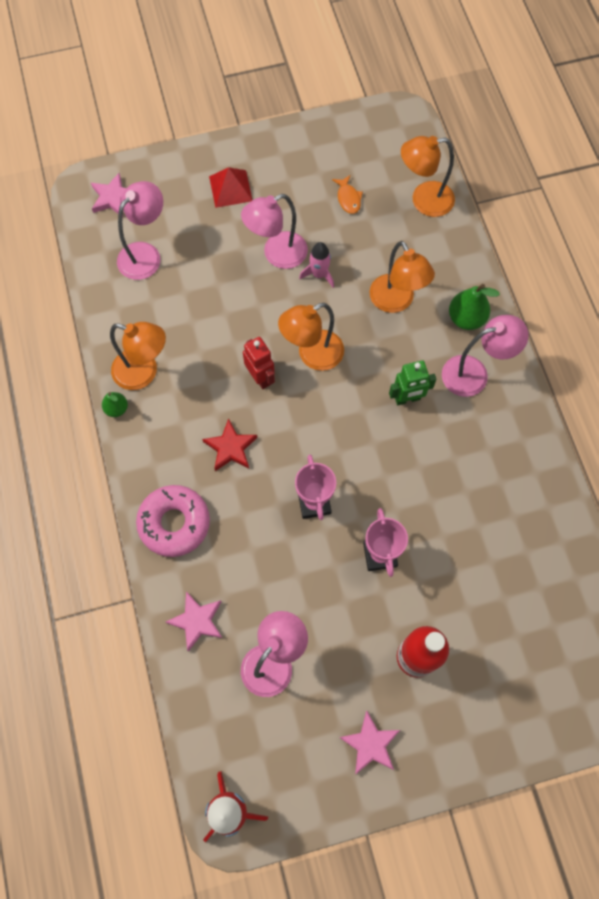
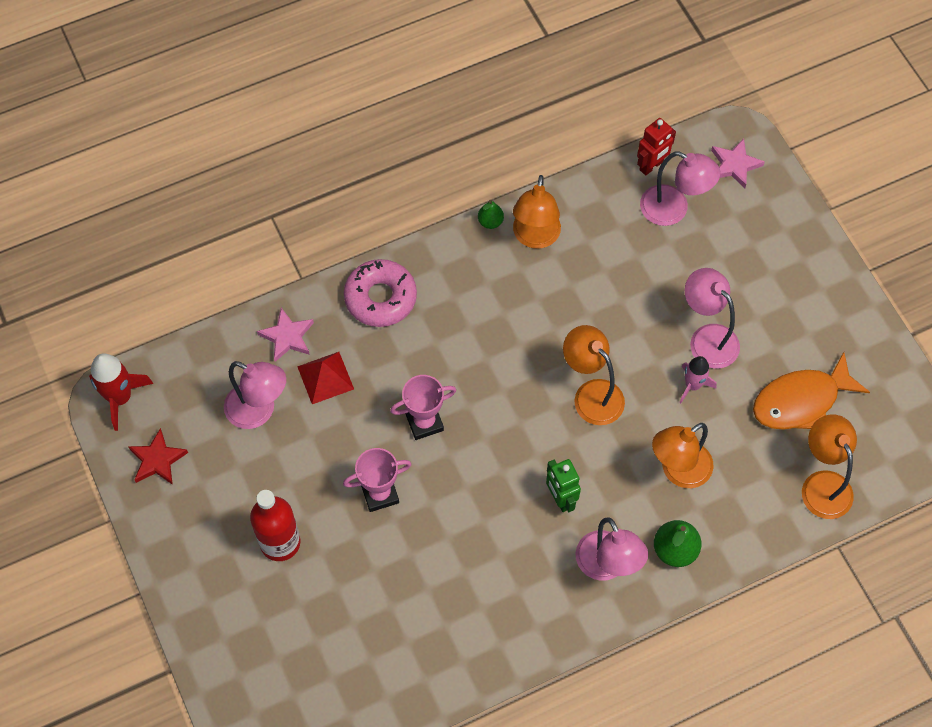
camera: 80 degrees right, 5 degrees down
(230, 188) = (779, 276): red pyramid -> red pyramid (325, 377)
(230, 448) = (469, 333): red star -> red star (157, 460)
(260, 377) = (554, 347): red robot -> red robot (651, 166)
(348, 198) = (801, 401): orange fish -> orange fish, size x2.19
(370, 744) = (191, 510): pink star -> none

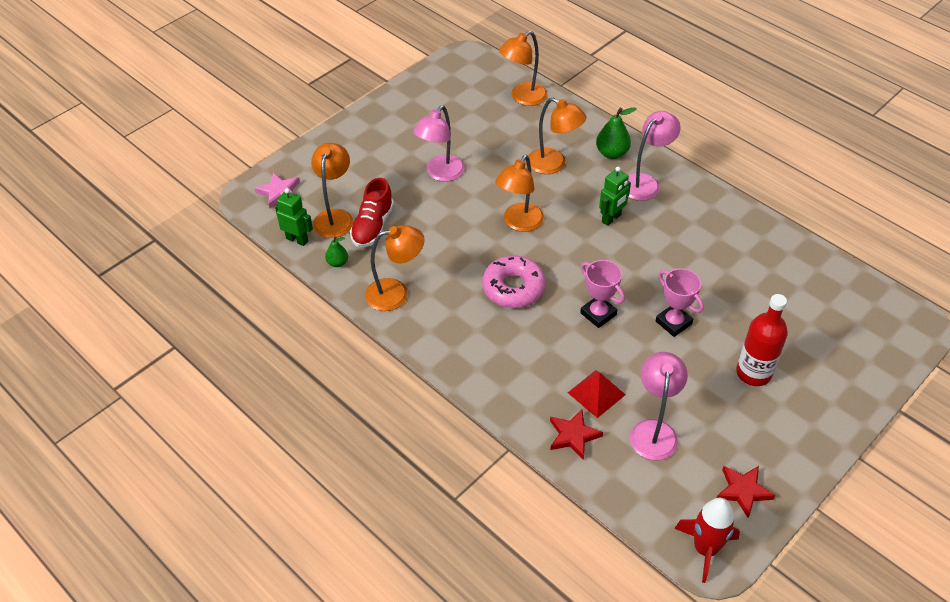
camera: 110 degrees left, 15 degrees down
(287, 337) = (573, 435): pink star -> red star
(380, 298) = (501, 380): pink donut -> pink donut (513, 288)
(490, 222) = (393, 327): green pear -> green pear (337, 263)
(644, 243) = (373, 226): none -> red shoe
(651, 166) = (297, 239): red robot -> green robot
(673, 210) = (335, 217): pink lamp -> orange lamp
(692, 385) = (483, 172): pink rocket -> none
(801, 401) = (466, 118): orange fish -> none

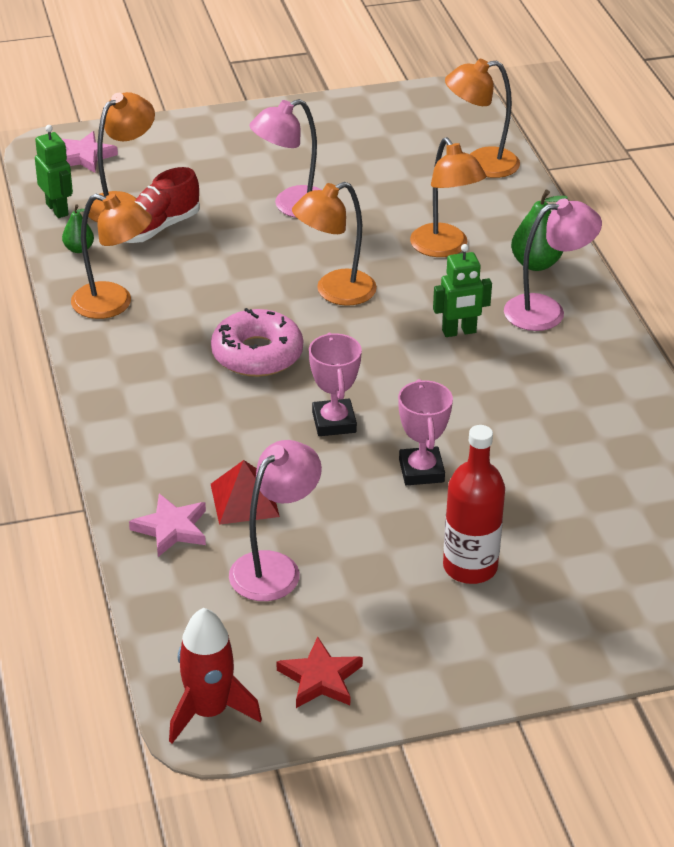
camera: 30 degrees right, 10 degrees down
(573, 435) = (171, 528): red star -> pink star

